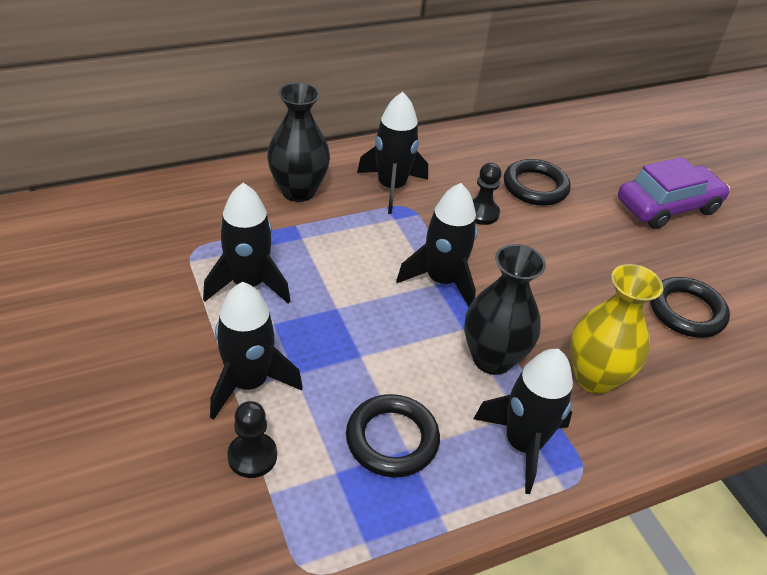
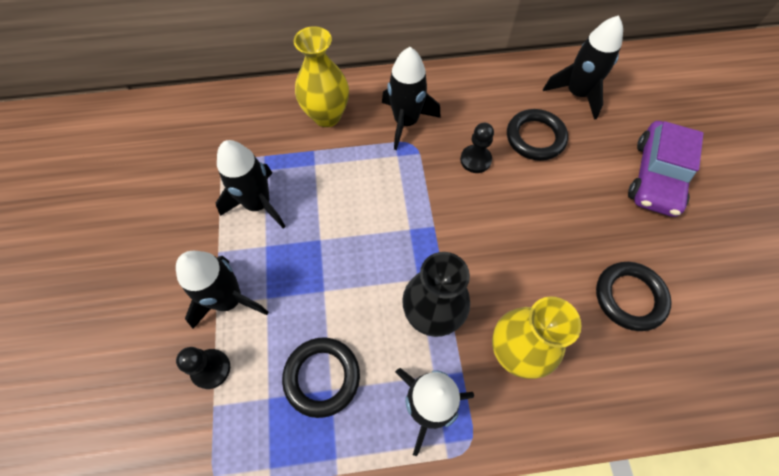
camera: 20 degrees right, 20 degrees up
(298, 191) = (326, 116): black vase -> yellow vase
(442, 281) = (416, 226): black rocket -> black rocket (577, 94)
(667, 206) = (656, 176): purple car -> purple car turned 120 degrees clockwise

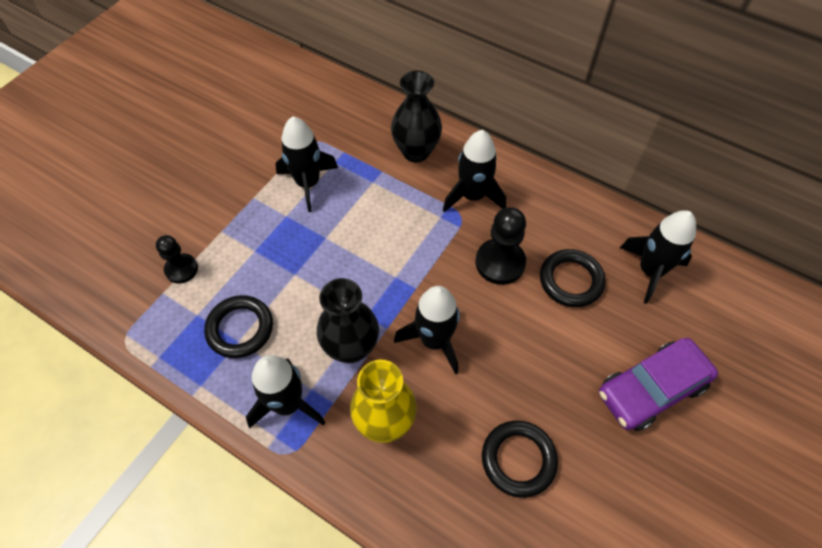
camera: 40 degrees right, 5 degrees down
(229, 300) = (231, 234): black rocket -> black rocket (434, 340)
(326, 116) = (416, 152): yellow vase -> black vase
(475, 160) = (500, 263): black pawn -> black pawn, size x1.56

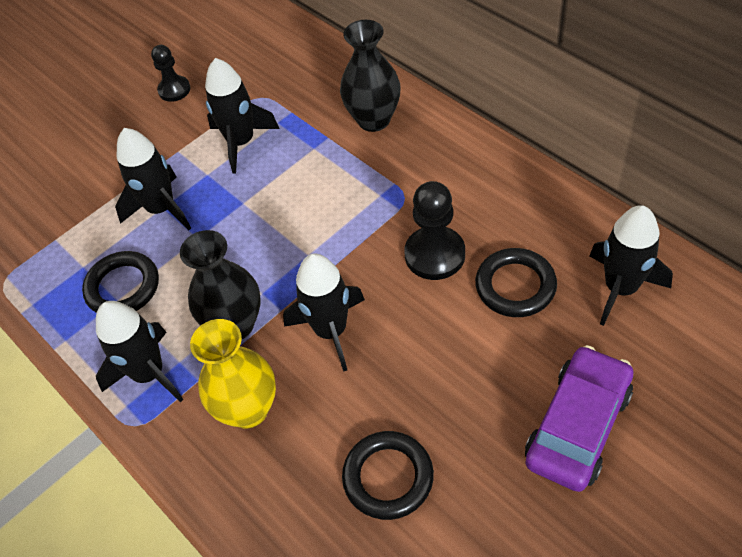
camera: 20 degrees right, 5 degrees down
(181, 269) = (81, 217): black pawn -> black pawn (174, 90)
(473, 196) = (425, 176): black rocket -> black rocket (161, 209)
(651, 389) = (577, 426): purple car -> purple car turned 135 degrees clockwise

